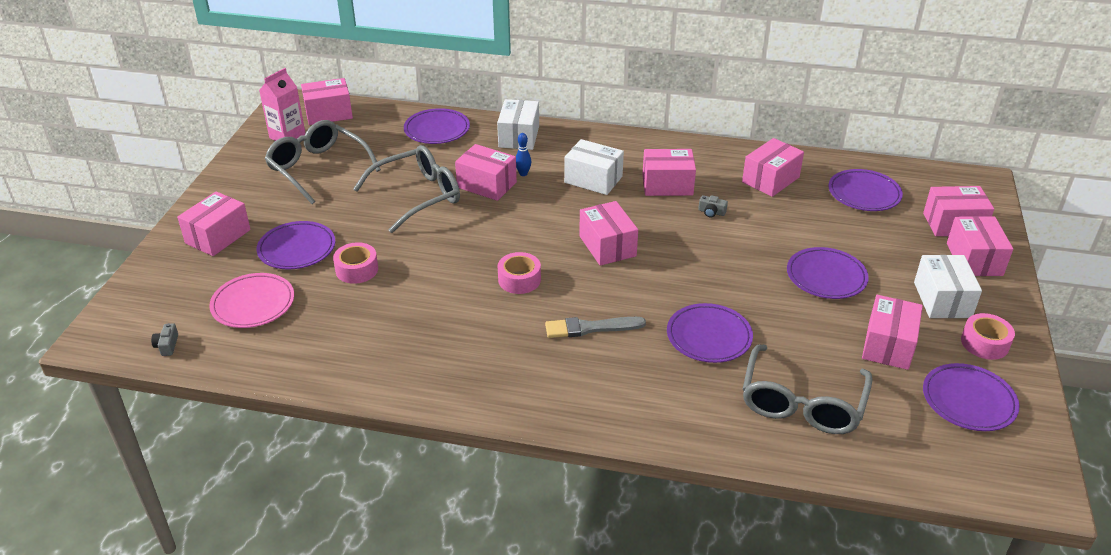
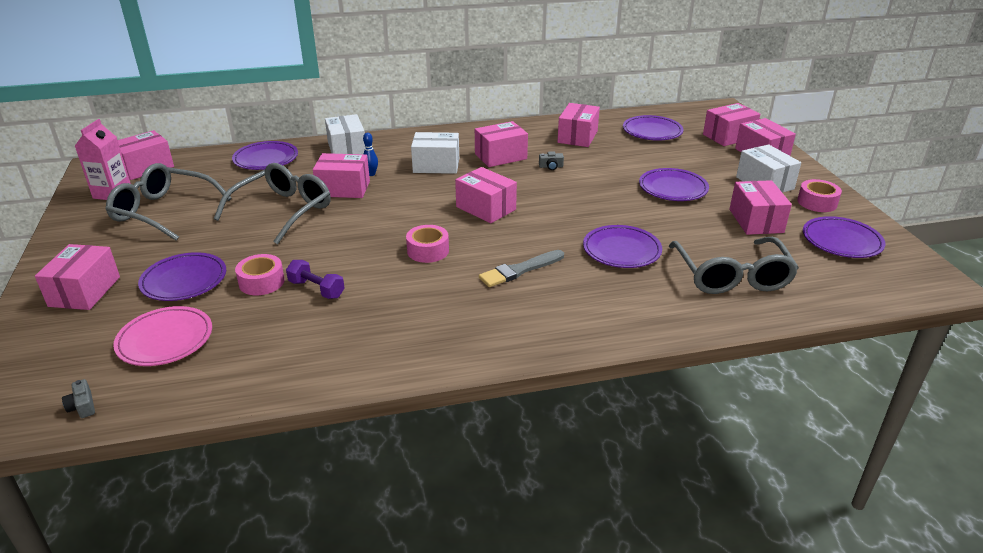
camera: 25 degrees left, 5 degrees down
(397, 291) = (316, 289): none -> purple dumbbell

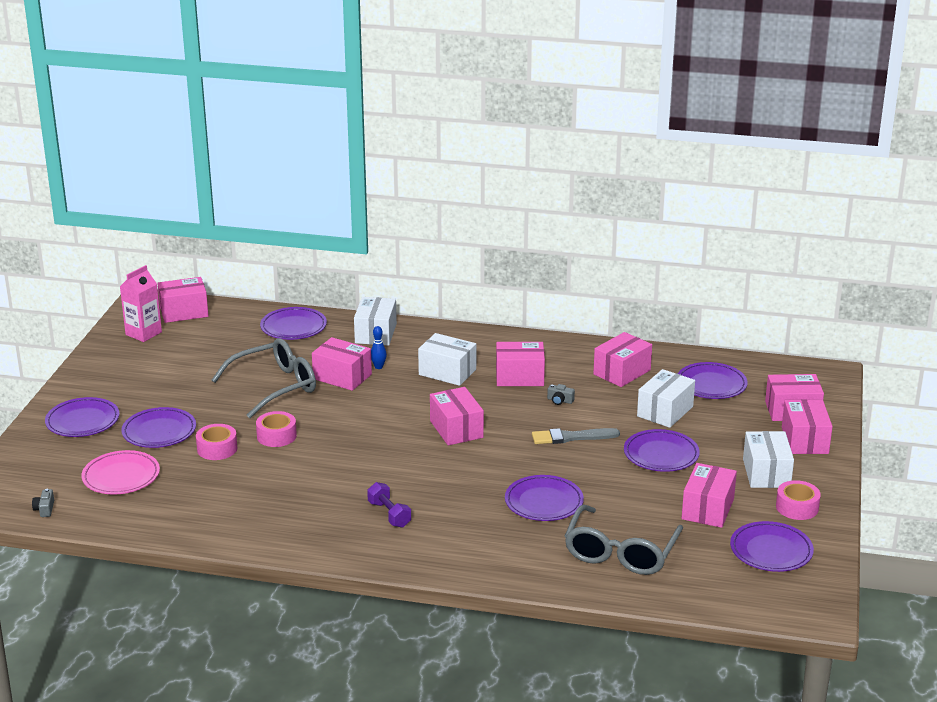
camera: 25 degrees right, 5 degrees down
(85, 291) = (82, 421): pink box -> purple plate
(163, 211) = (176, 362): grey glasses -> none
(316, 289) = (255, 466): purple dumbbell -> purple dumbbell (389, 514)
(428, 251) = (371, 457): pink tape -> pink tape (276, 436)
(520, 270) = (435, 495): grey brush -> grey brush (571, 437)
(640, 157) = (665, 411): none -> white box

